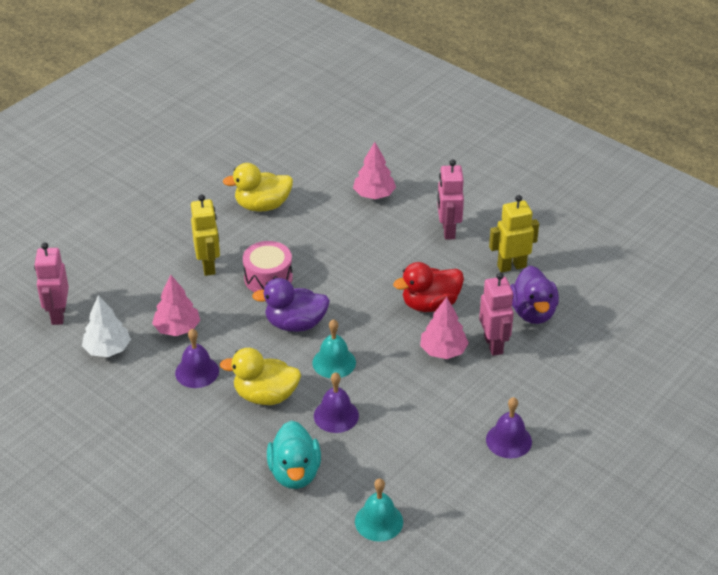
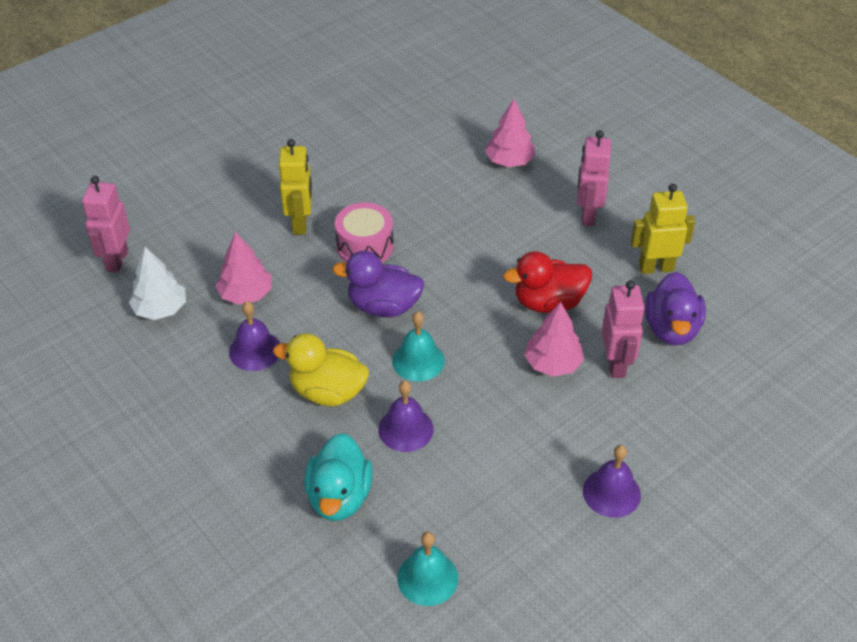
camera: 10 degrees right, 5 degrees up
(262, 205) = (378, 159): yellow duck -> none

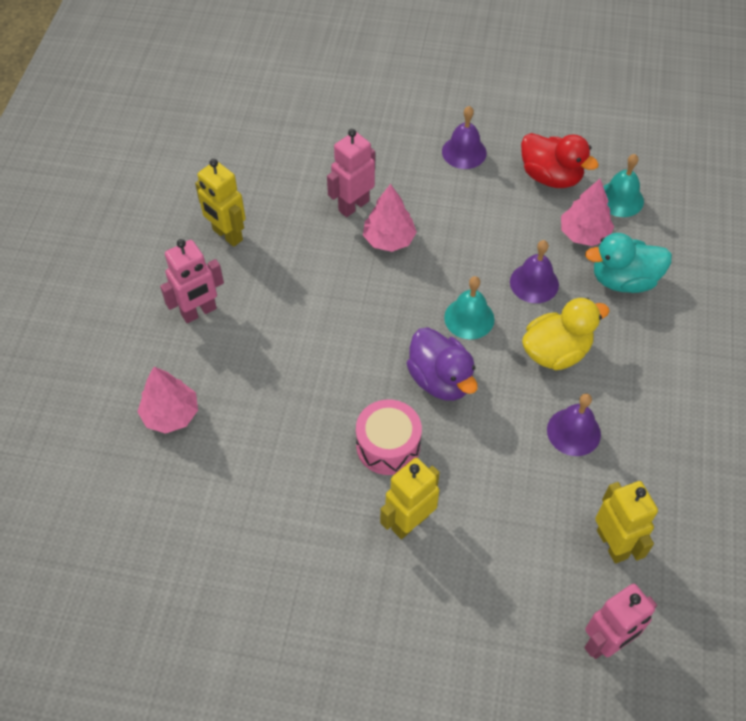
camera: 130 degrees left, 10 degrees up
(160, 309) = (612, 544): white tree -> yellow robot
(246, 294) = (529, 491): pink tree -> pink tree (584, 234)
(327, 392) = (556, 352): yellow duck -> yellow duck turned 90 degrees counterclockwise
(339, 497) = (623, 280): turquoise duck -> turquoise duck turned 150 degrees counterclockwise
(548, 303) = (330, 277): red duck -> red duck (551, 177)
(671, 329) = (287, 194): purple duck -> none

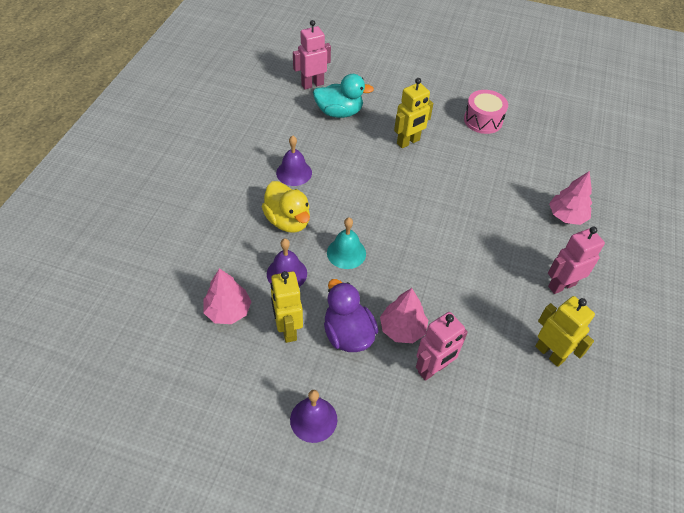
camera: 175 degrees left, 5 degrees down
(388, 445) = (417, 180): pink drum -> pink drum (483, 120)
(440, 380) = (376, 213): purple duck -> purple duck (348, 334)
(551, 177) = (235, 376): red duck -> none
(556, 352) = (288, 221): yellow duck -> yellow duck turned 105 degrees counterclockwise
(612, 544) = (292, 119): yellow robot -> yellow robot (288, 329)
(620, 199) = (179, 341): turquoise bell -> none
(623, 280) = (213, 266): turquoise duck -> turquoise duck (339, 112)

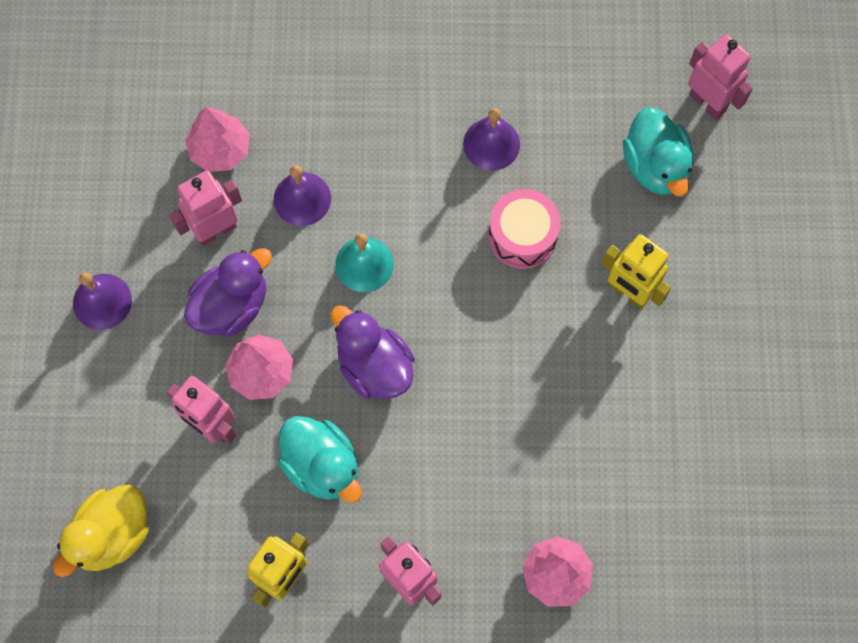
camera: 75 degrees right, 20 degrees up
(288, 221) = (394, 168): yellow duck -> yellow duck (112, 535)
(288, 329) = (215, 230): yellow robot -> pink robot
(417, 266) = (374, 366): none -> purple duck
(477, 311) = (322, 466): none -> turquoise duck
(483, 120) = (737, 402): pink drum -> pink drum (522, 236)

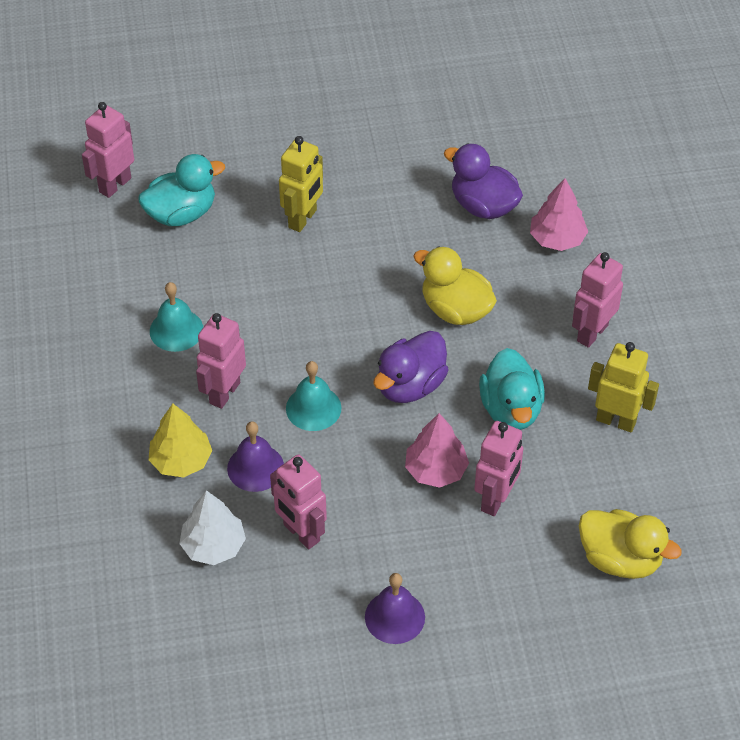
camera: 100 degrees left, 20 degrees down
(220, 150) = (213, 546): pink tree -> white tree
(231, 306) = (376, 506): purple duck -> purple duck (483, 206)
(322, 466) = (511, 409): turquoise duck -> turquoise duck turned 135 degrees clockwise
(325, 131) = (181, 460): none -> yellow tree
(401, 181) = (224, 393): none -> pink robot
(469, 434) = (455, 310): none -> yellow duck
(491, 144) = (176, 330): purple bell -> turquoise bell
(522, 236) = (264, 296): pink drum -> none

